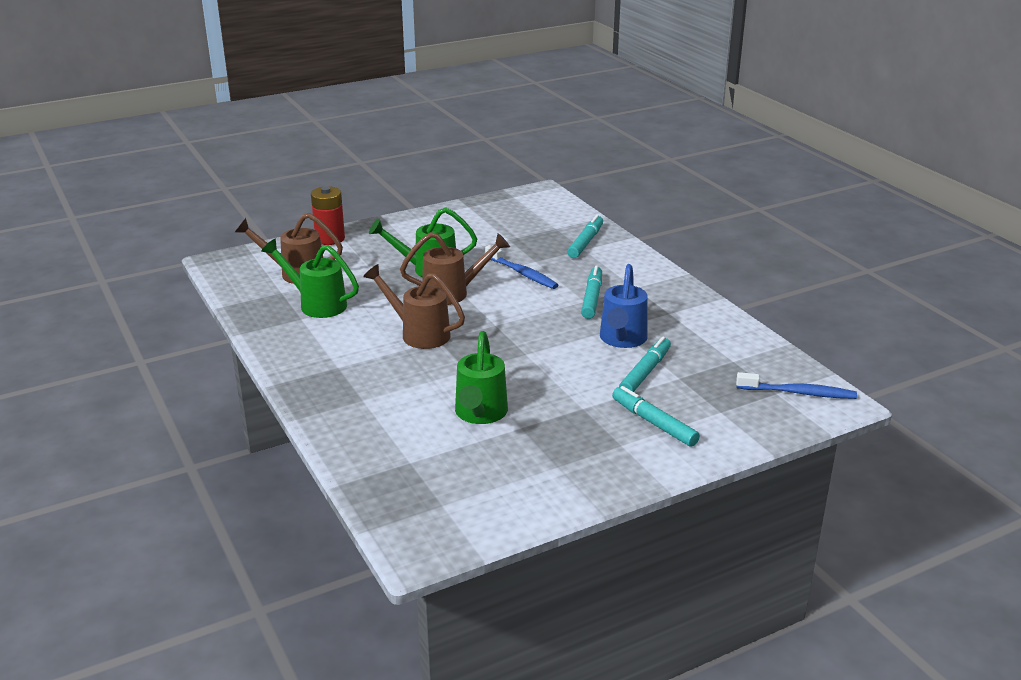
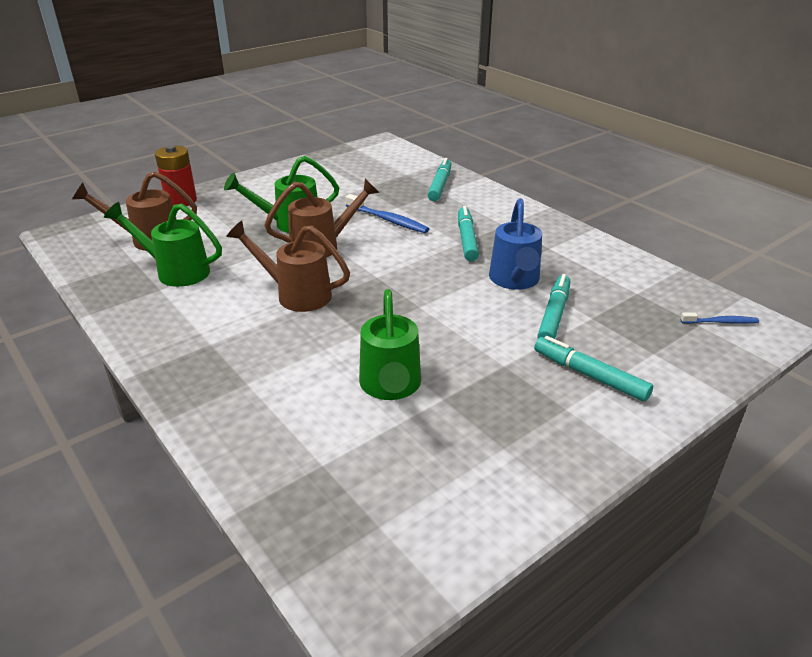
camera: 10 degrees left, 5 degrees up
(798, 393) = (720, 322): blue toothbrush -> blue toothbrush, size x0.61

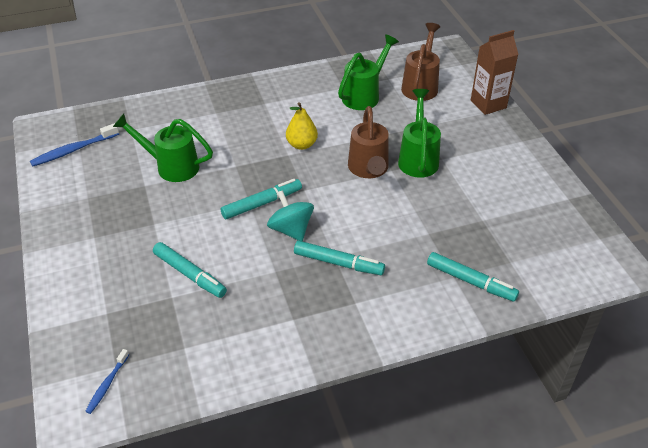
camera: 110 degrees right, 10 degrees up
(181, 201) = (488, 104): red battery -> brown carton
(296, 294) = (301, 145): brown watering can -> yellow pear
(388, 220) = (401, 220): blue toothbrush -> blue toothbrush (73, 150)
(443, 271) = (291, 229): none -> turquoise spinning top
(514, 281) = (251, 270): blue watering can -> none
(589, 375) = (112, 263): turquoise marker -> turquoise marker (262, 203)

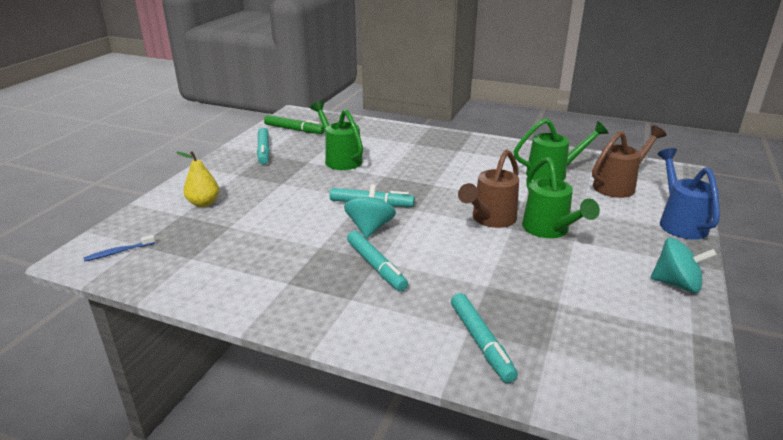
camera: 40 degrees right, 15 degrees down
(73, 150) = (294, 130): blue toothbrush -> green marker
(190, 274) = (260, 220): turquoise marker -> turquoise marker (263, 151)
(301, 145) = (454, 183): yellow pear -> yellow pear (204, 203)
(418, 158) = (549, 230): green watering can -> green watering can turned 120 degrees clockwise
(488, 104) = (679, 222): brown carton -> blue watering can
(531, 163) = (676, 284): none -> turquoise spinning top

